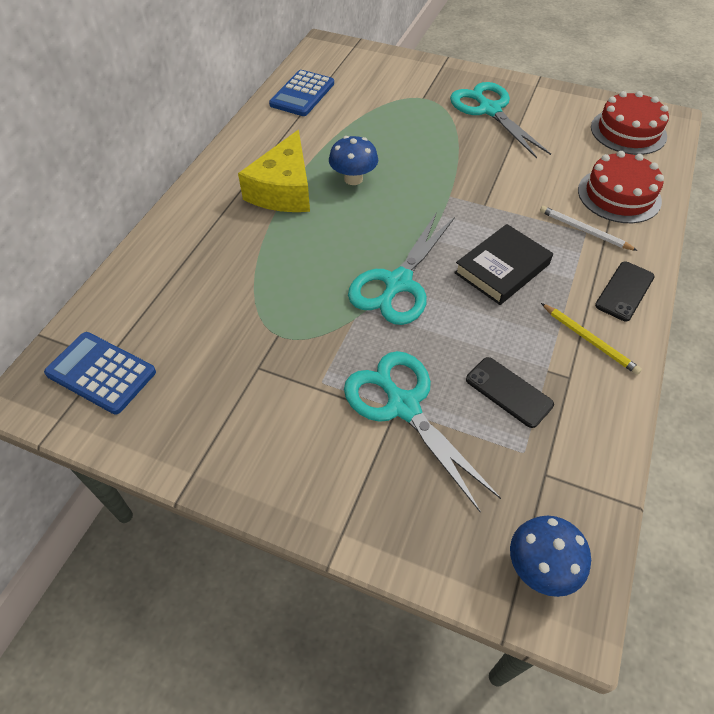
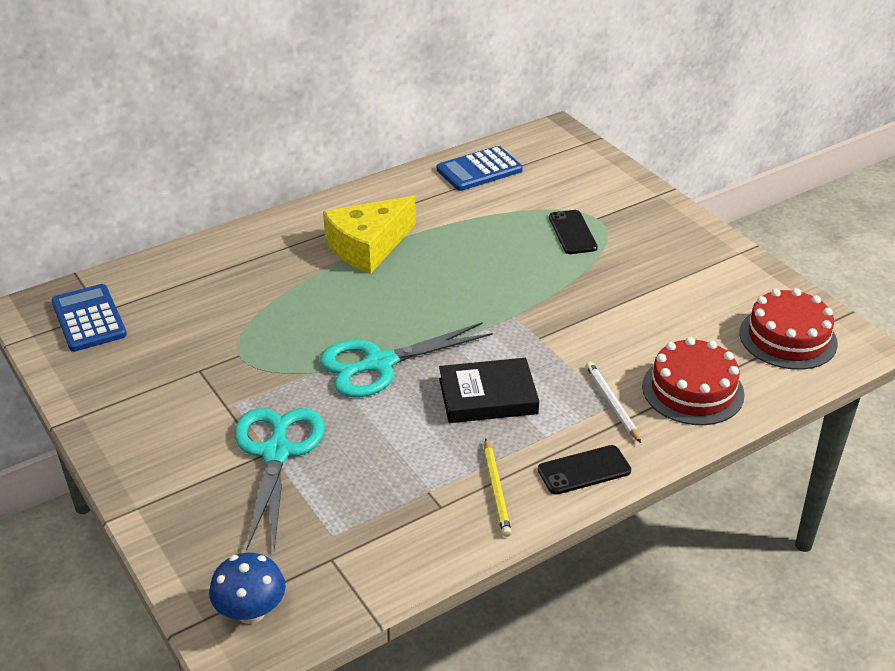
camera: 35 degrees right, 15 degrees down
(353, 179) = (440, 263): blue mushroom -> none
(489, 110) = (654, 256): turquoise scissors -> none
(508, 392) = (374, 489): black phone -> black phone (572, 232)

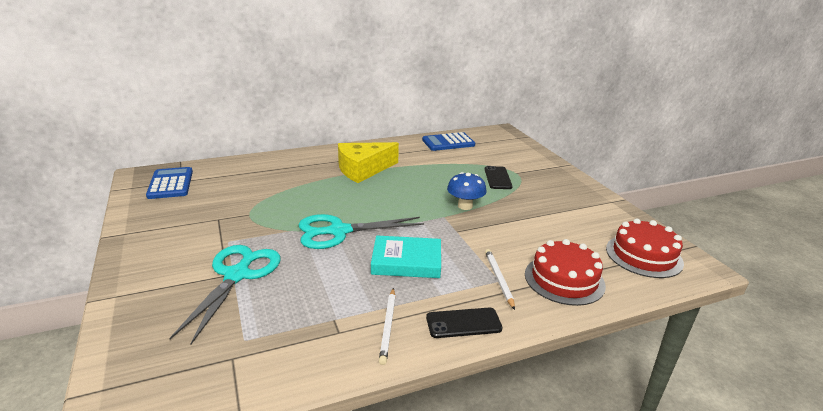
camera: 10 degrees right, 10 degrees down
(251, 612) = (142, 390): blue mushroom -> blue mushroom (465, 206)
(488, 396) = (406, 261): black book -> turquoise book
(496, 489) = (388, 326): yellow pencil -> white pencil

